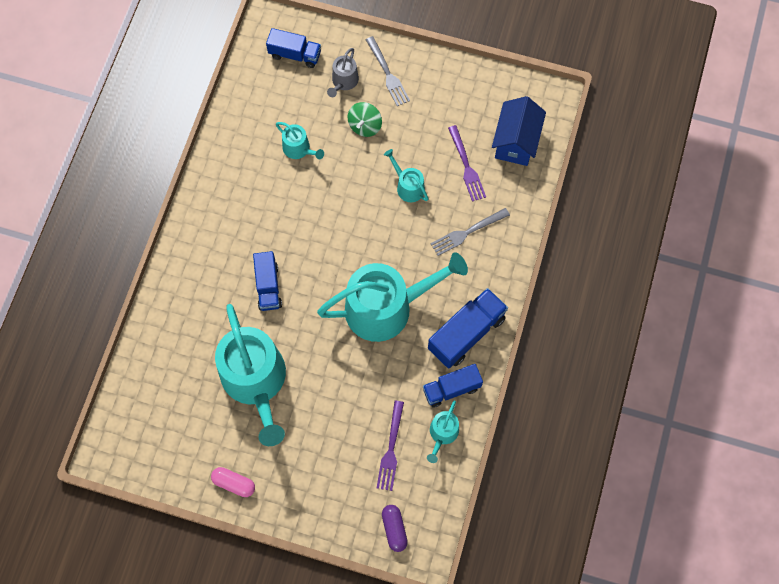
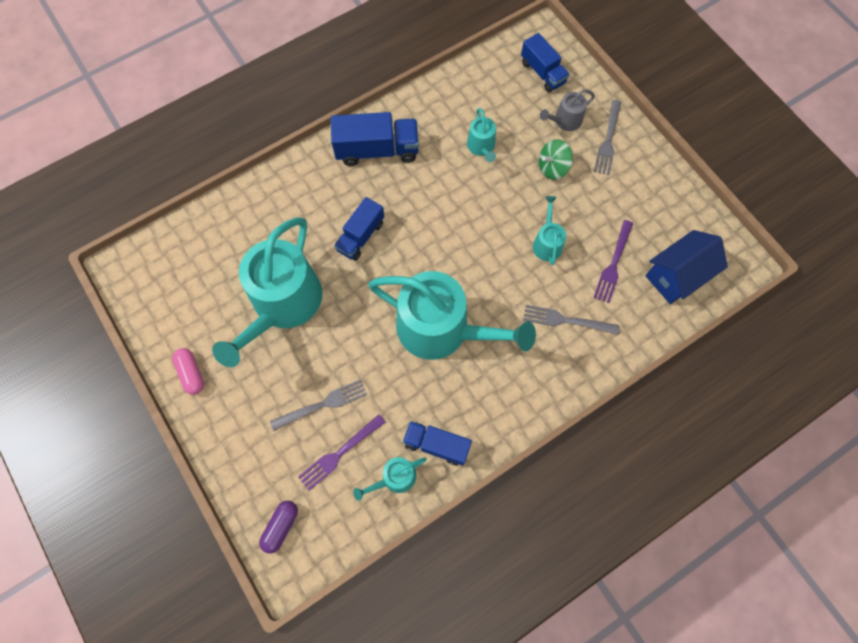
camera: 40 degrees right, 0 degrees up
(349, 427) = (322, 404): none -> grey fork
(466, 333) = (491, 407): blue truck -> blue truck (377, 150)

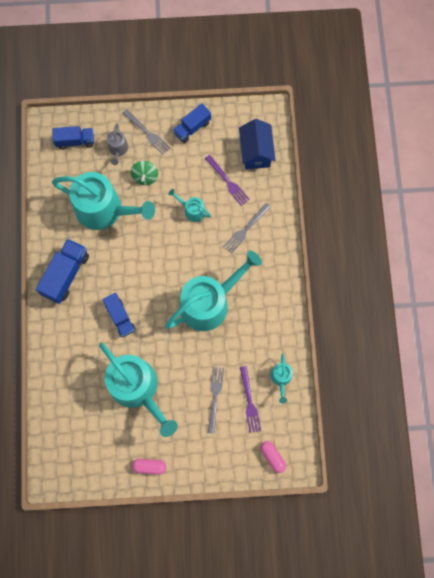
camera: 60 degrees left, 5 degrees up
(281, 526) = (272, 457): purple capsule -> pink capsule
(436, 445) = (275, 344): blue truck -> blue truck (192, 128)
(481, 147) = (104, 210): turquoise watering can -> turquoise watering can, size x2.27

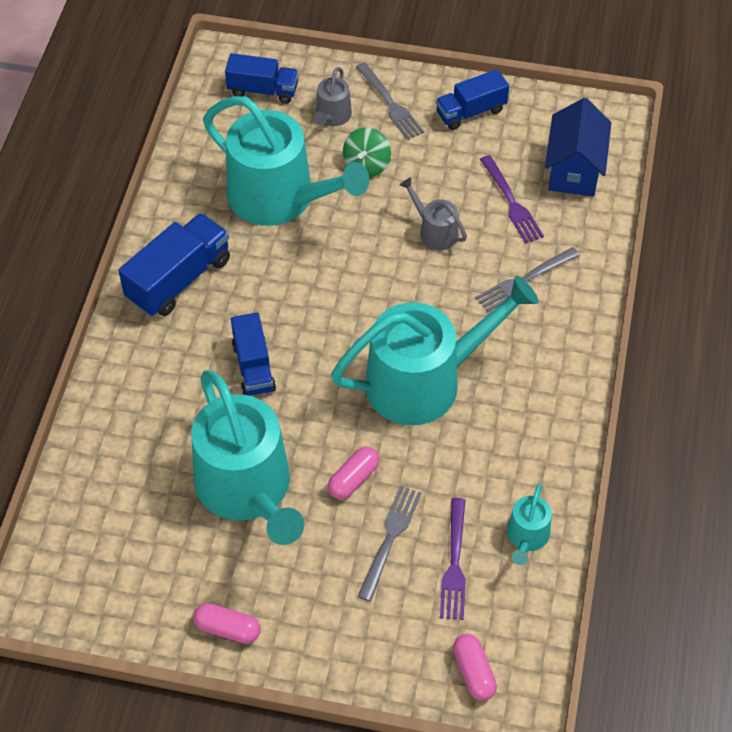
camera: 15 degrees right, 20 degrees down
(188, 368) = (353, 479): none -> pink capsule
(192, 210) = (435, 232): turquoise watering can -> grey watering can

